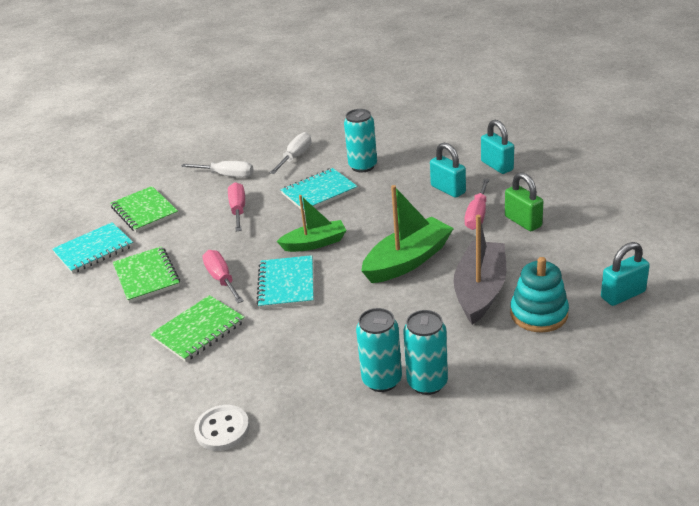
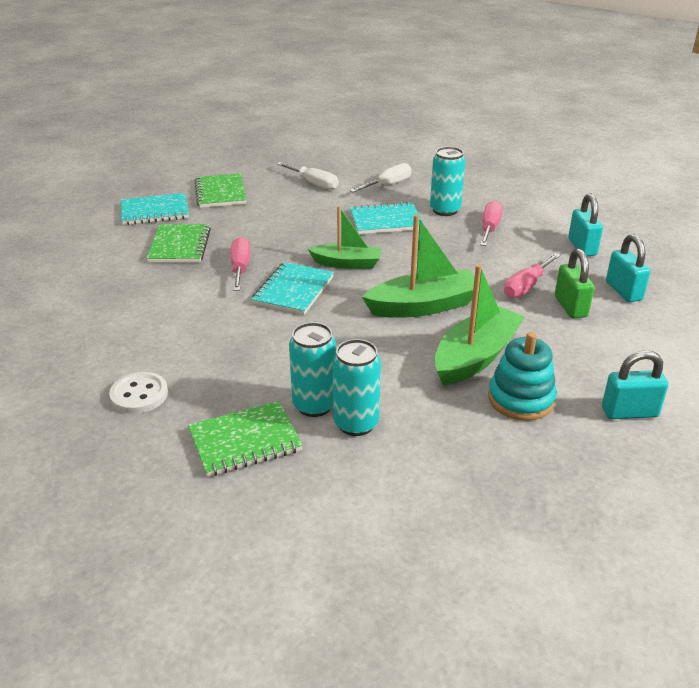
camera: 20 degrees right, 0 degrees up
(199, 330) = (187, 304): green notebook -> green notebook (245, 441)
(238, 209) = (301, 215): pink screwdriver -> pink screwdriver (490, 228)
(448, 189) = (514, 254): turquoise padlock -> turquoise padlock (623, 291)
(480, 291) = (475, 357): grey boat -> green boat

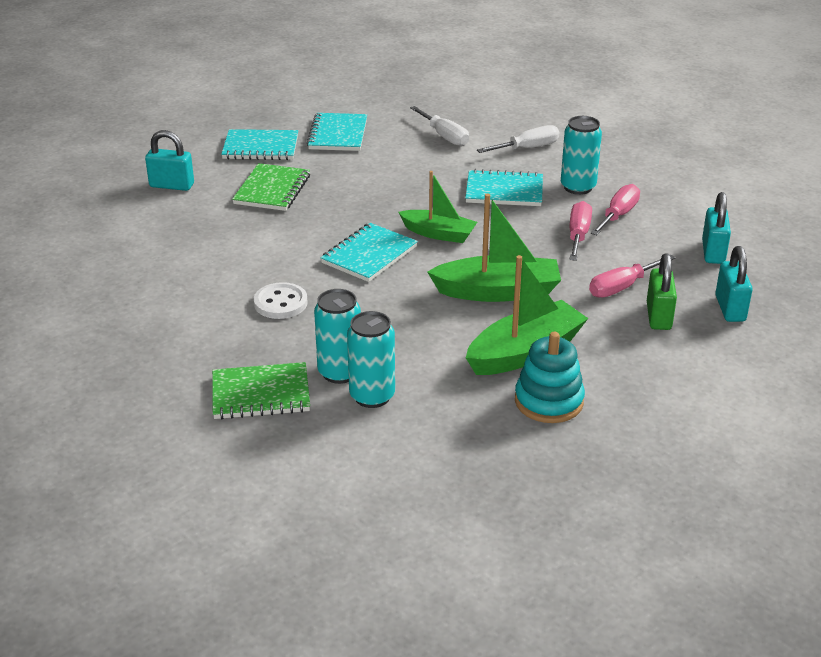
camera: 15 degrees right, 0 degrees up
(139, 395) = (179, 335): white button -> white button (280, 303)
(220, 193) = (338, 134): green notebook -> turquoise notebook
(240, 268) = (325, 223): pink screwdriver -> pink screwdriver (578, 235)
(629, 412) = (655, 433): turquoise padlock -> turquoise padlock (172, 185)

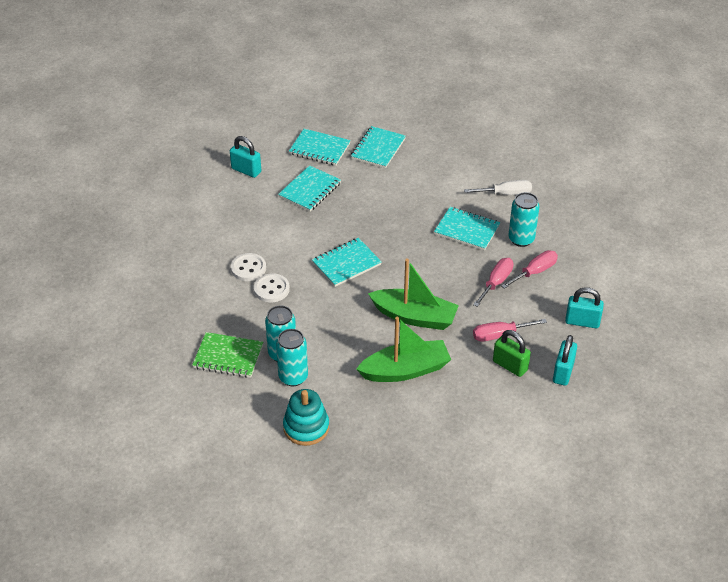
camera: 20 degrees right, 10 degrees up
(233, 287) = (248, 268): none -> white button
(272, 190) = (310, 190): green notebook -> turquoise notebook
(438, 234) = (401, 257): green boat -> none
(444, 136) = (452, 168): white screwdriver -> none
(549, 401) = (399, 412): turquoise stacking toy -> turquoise stacking toy (306, 427)
(658, 316) = (510, 365): green padlock -> green padlock turned 75 degrees counterclockwise
(713, 252) = (582, 322): turquoise padlock -> turquoise padlock turned 75 degrees clockwise

